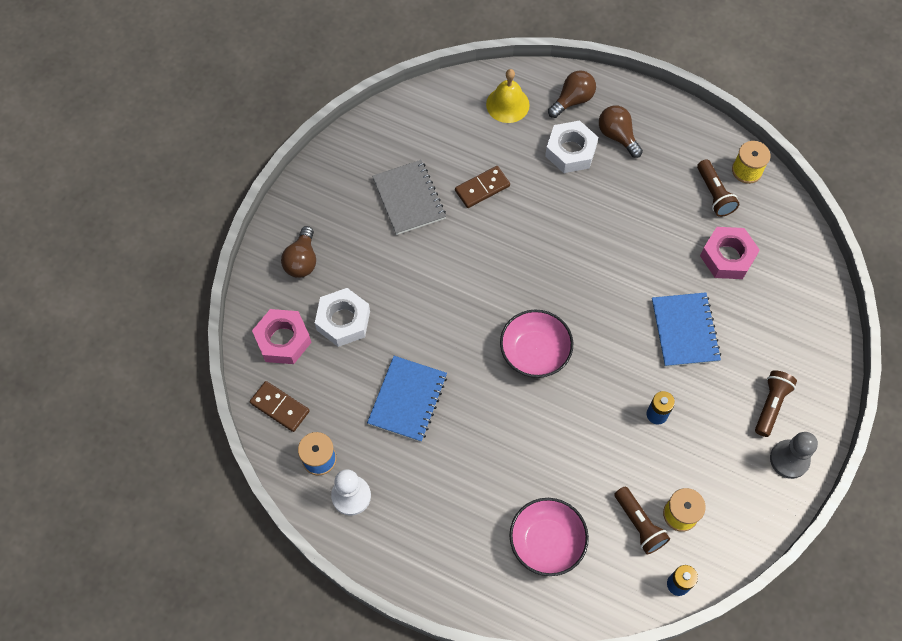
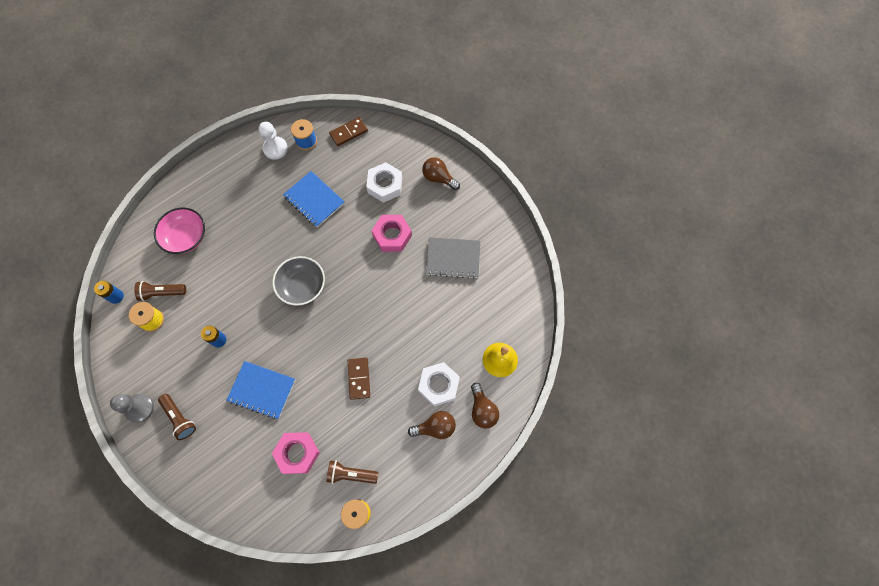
camera: 115 degrees right, 5 degrees up
(283, 340) = (390, 149): pink nut -> pink nut (392, 235)
(482, 188) = (438, 309): brown domino -> brown domino (359, 378)
(534, 352) = (302, 286): pink bowl -> grey bowl

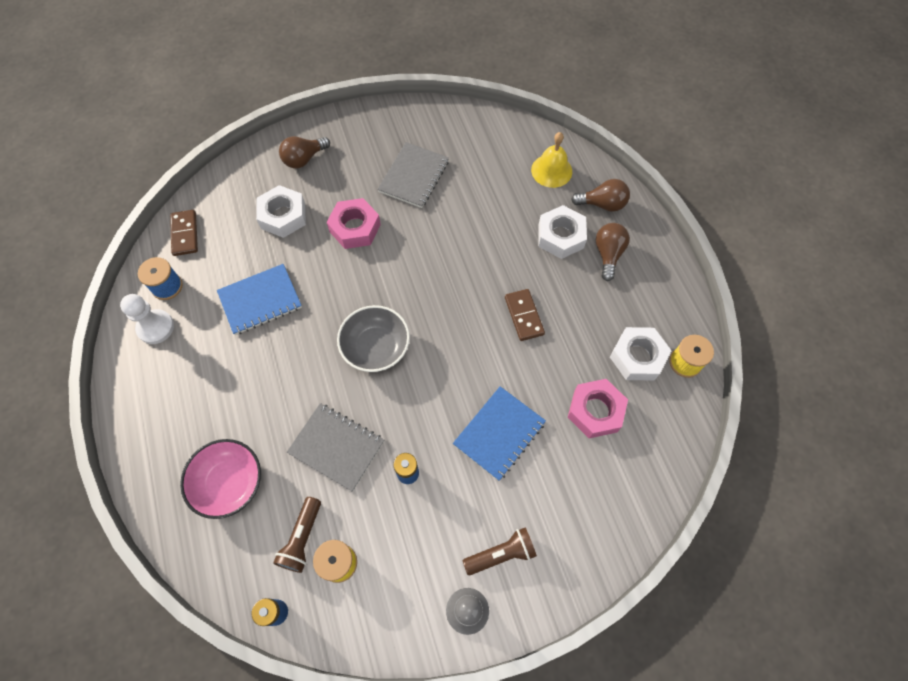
camera: 70 degrees left, 5 degrees down
(225, 289) = (336, 447): none -> grey notebook
(351, 474) = (637, 357): brown flashlight -> white nut
(359, 378) = (524, 316): brown domino -> brown domino turned 60 degrees clockwise

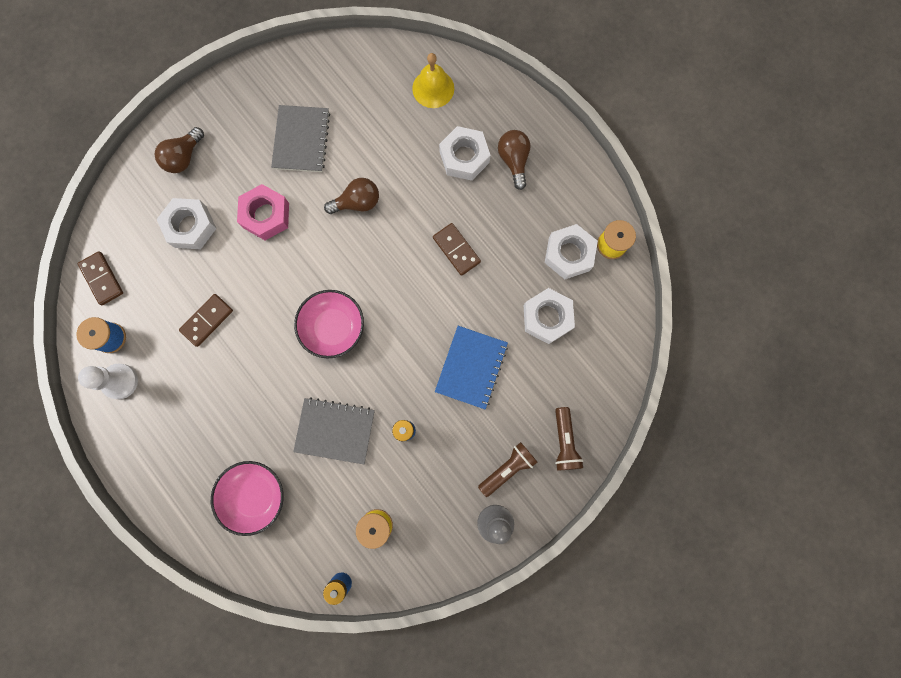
camera: 20 degrees left, 15 degrees up
(260, 300) = (207, 320): blue notebook -> brown domino
(302, 538) = (338, 517): brown flashlight -> brown flashlight (564, 442)
(376, 347) = (333, 327): grey bowl -> pink bowl
(595, 411) = (547, 317): pink nut -> white nut
(602, 204) = (493, 109): brown light bulb -> brown light bulb (357, 202)

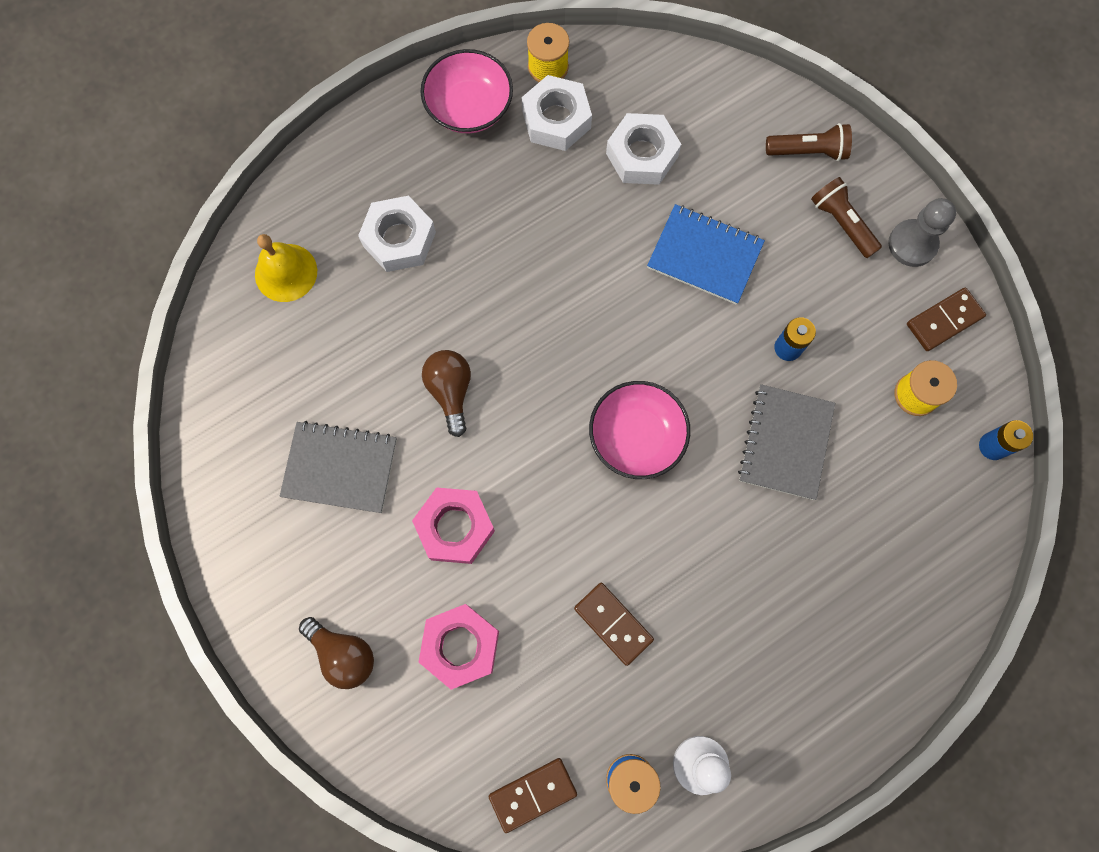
camera: 85 degrees left, 5 degrees down
(190, 226) = (460, 646): white nut -> pink nut
(254, 495) = (874, 561): pink bowl -> pink bowl (469, 107)
(456, 250) = (536, 261): brown domino -> brown domino (944, 321)
(513, 161) = (413, 175): brown light bulb -> none

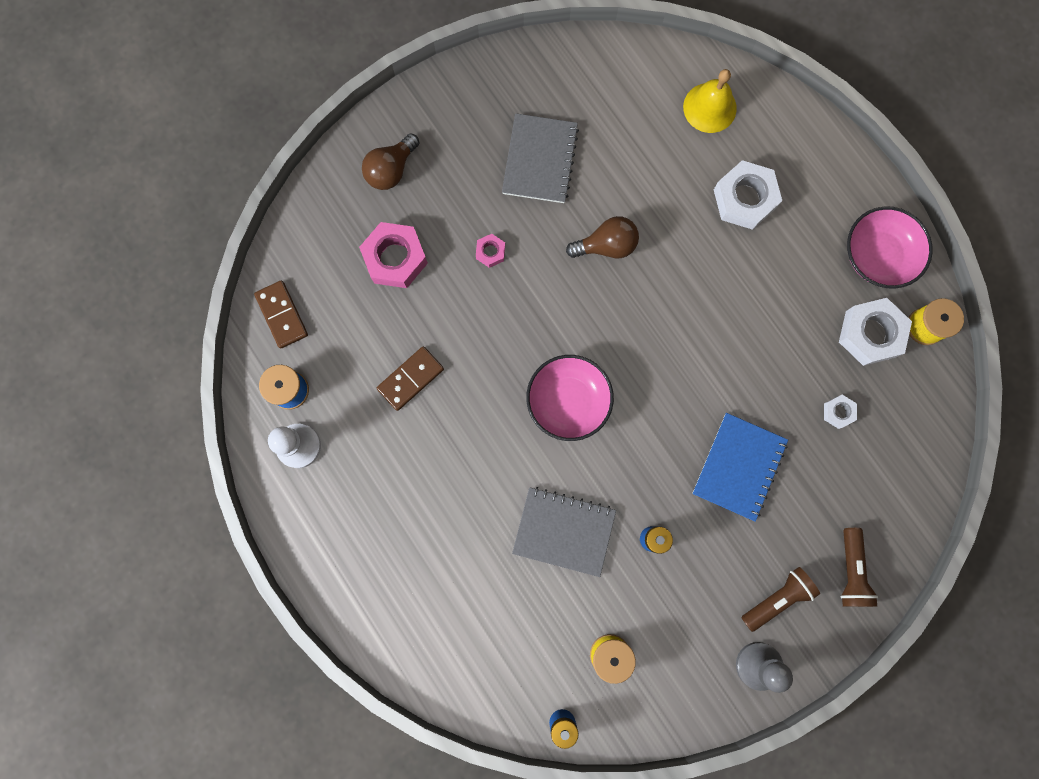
camera: 90 degrees right, 5 degrees up
(455, 527) = (490, 252): pink nut -> pink nut, size x0.49
(642, 155) = (838, 412): white nut -> white nut, size x0.49
(944, 321) = (682, 689): brown domino -> none

